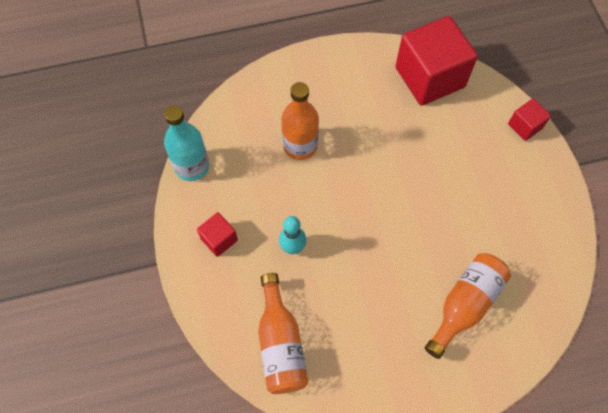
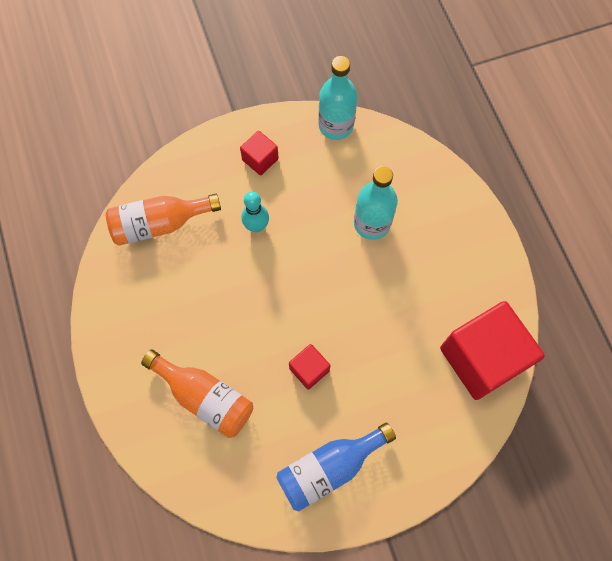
camera: 85 degrees right, 5 degrees up
(300, 145) = (372, 223): orange bottle -> turquoise bottle
(525, 126) = (430, 472): red cube -> red cube (309, 369)
(525, 202) = (329, 467): none -> blue bottle

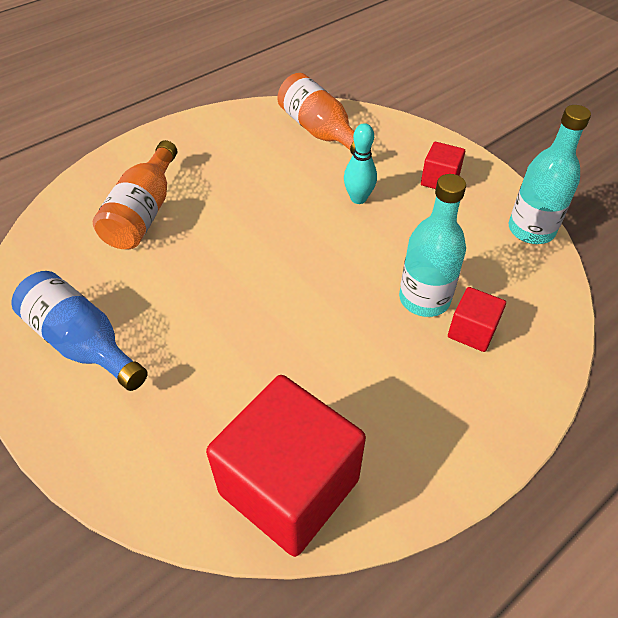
camera: 70 degrees right, 20 degrees down
(309, 369) = (203, 290): red cube -> red cube (472, 331)

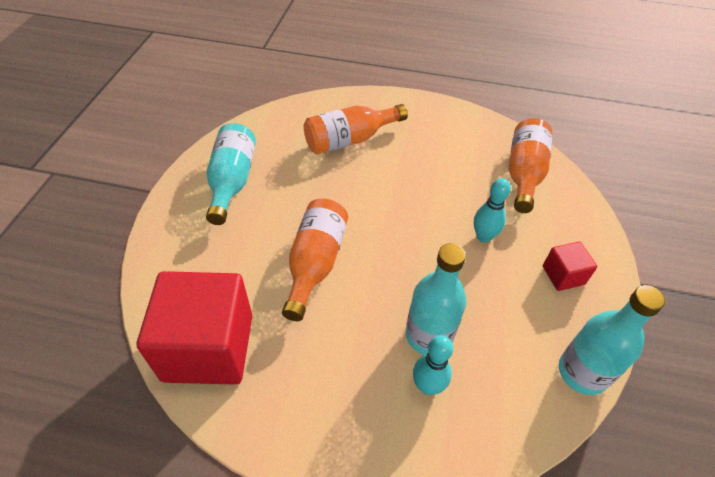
camera: 50 degrees right, 0 degrees up
(83, 343) = (232, 181): blue bottle -> turquoise bottle
(271, 333) = (315, 263): none -> orange bottle
(472, 331) = (427, 386): red cube -> turquoise bowling pin

